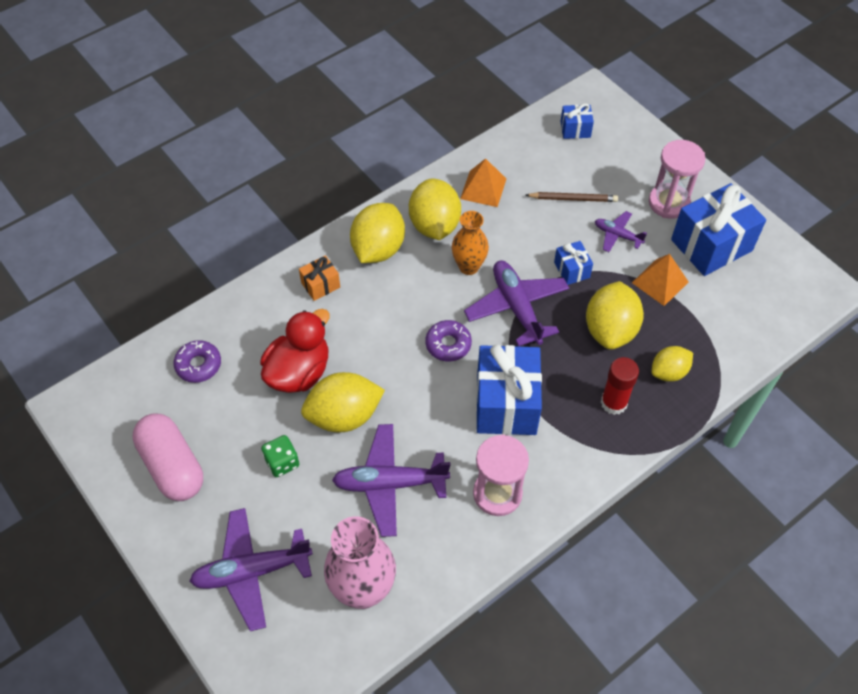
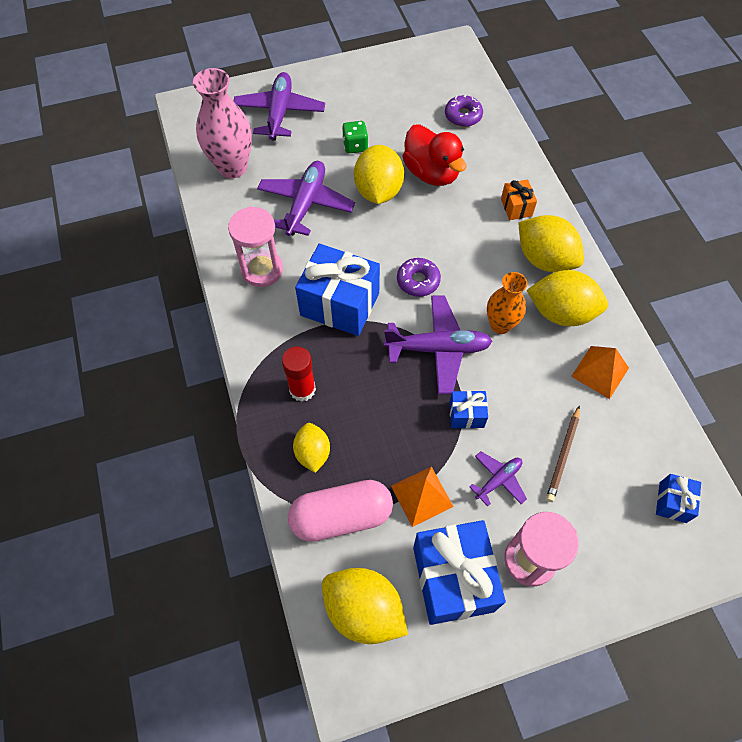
camera: 110 degrees right, 5 degrees up
(172, 466) = (381, 87): pink capsule -> pink capsule (341, 516)
(610, 330) = (381, 420): yellow lemon -> yellow lemon (363, 610)

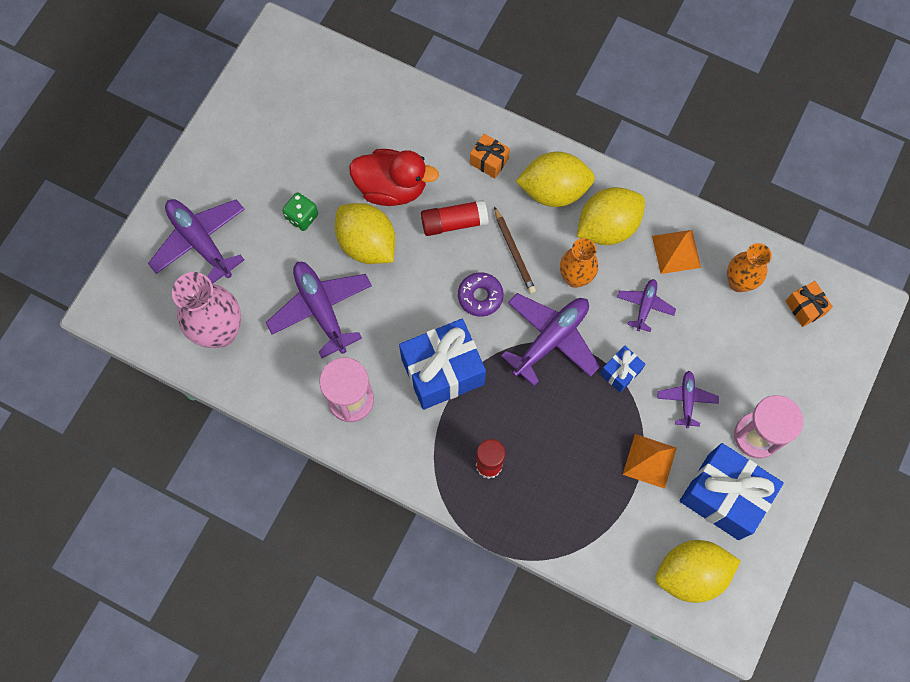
camera: 45 degrees left, 10 degrees up
(312, 453) = (547, 504): yellow lemon -> none
(341, 516) = (613, 528): pink capsule -> none
(450, 224) = (454, 222): none -> red glue stick
(463, 116) = (361, 107): purple donut -> none
(534, 387) = (645, 306): none -> purple plane
(563, 455) = (710, 340): brown pencil -> brown pencil (514, 252)
(631, 435) = (738, 282): none -> orange vase
(672, 502) = (804, 308): blue gift -> orange gift

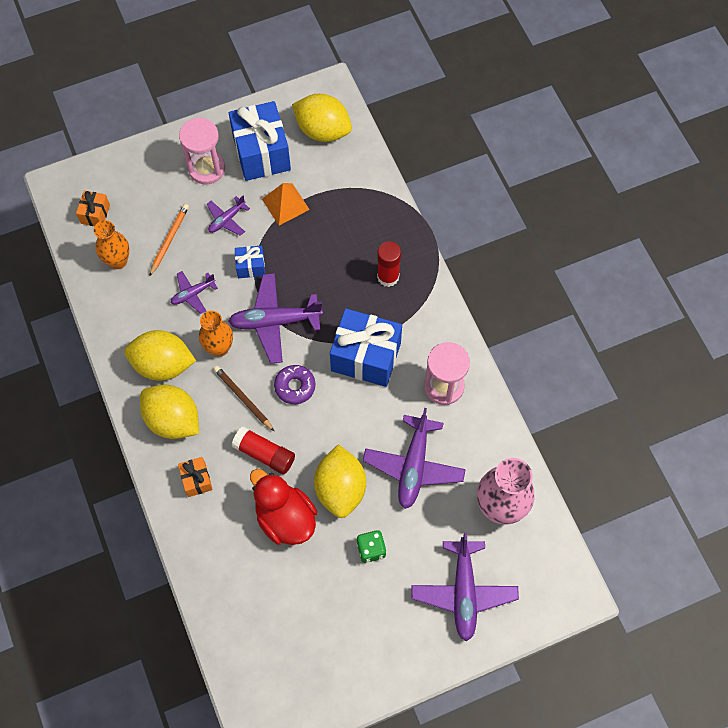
camera: 140 degrees left, 5 degrees down
(514, 252) = (243, 398): brown pencil -> brown pencil turned 60 degrees counterclockwise
(676, 251) = (135, 312): orange pyramid -> none
(716, 338) = (169, 239): none -> orange pencil

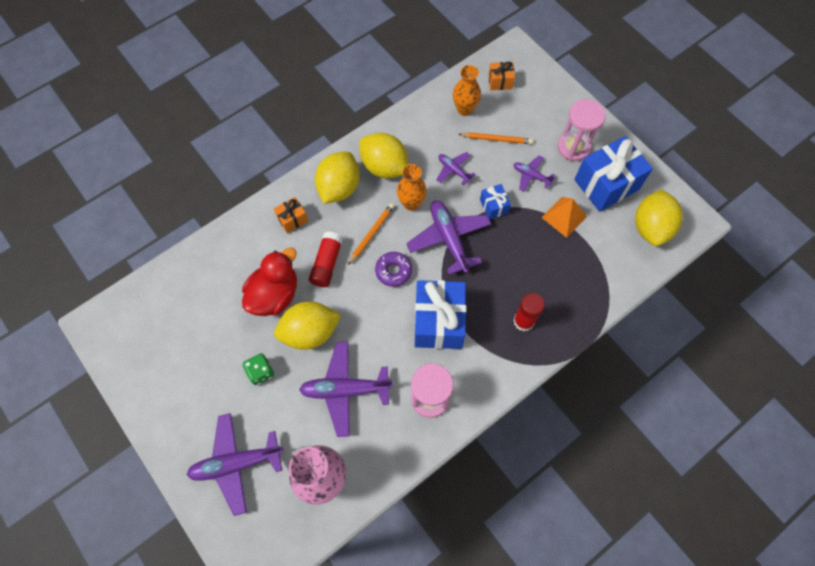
camera: 75 degrees right, 0 degrees up
(163, 365) = (384, 167): yellow lemon -> yellow lemon turned 45 degrees counterclockwise
(243, 398) = (371, 234): brown pencil -> orange pencil

